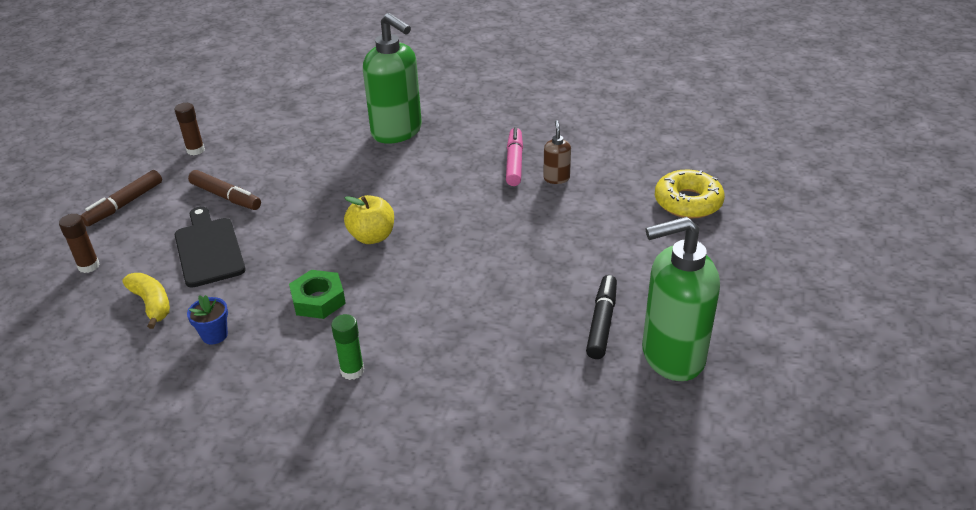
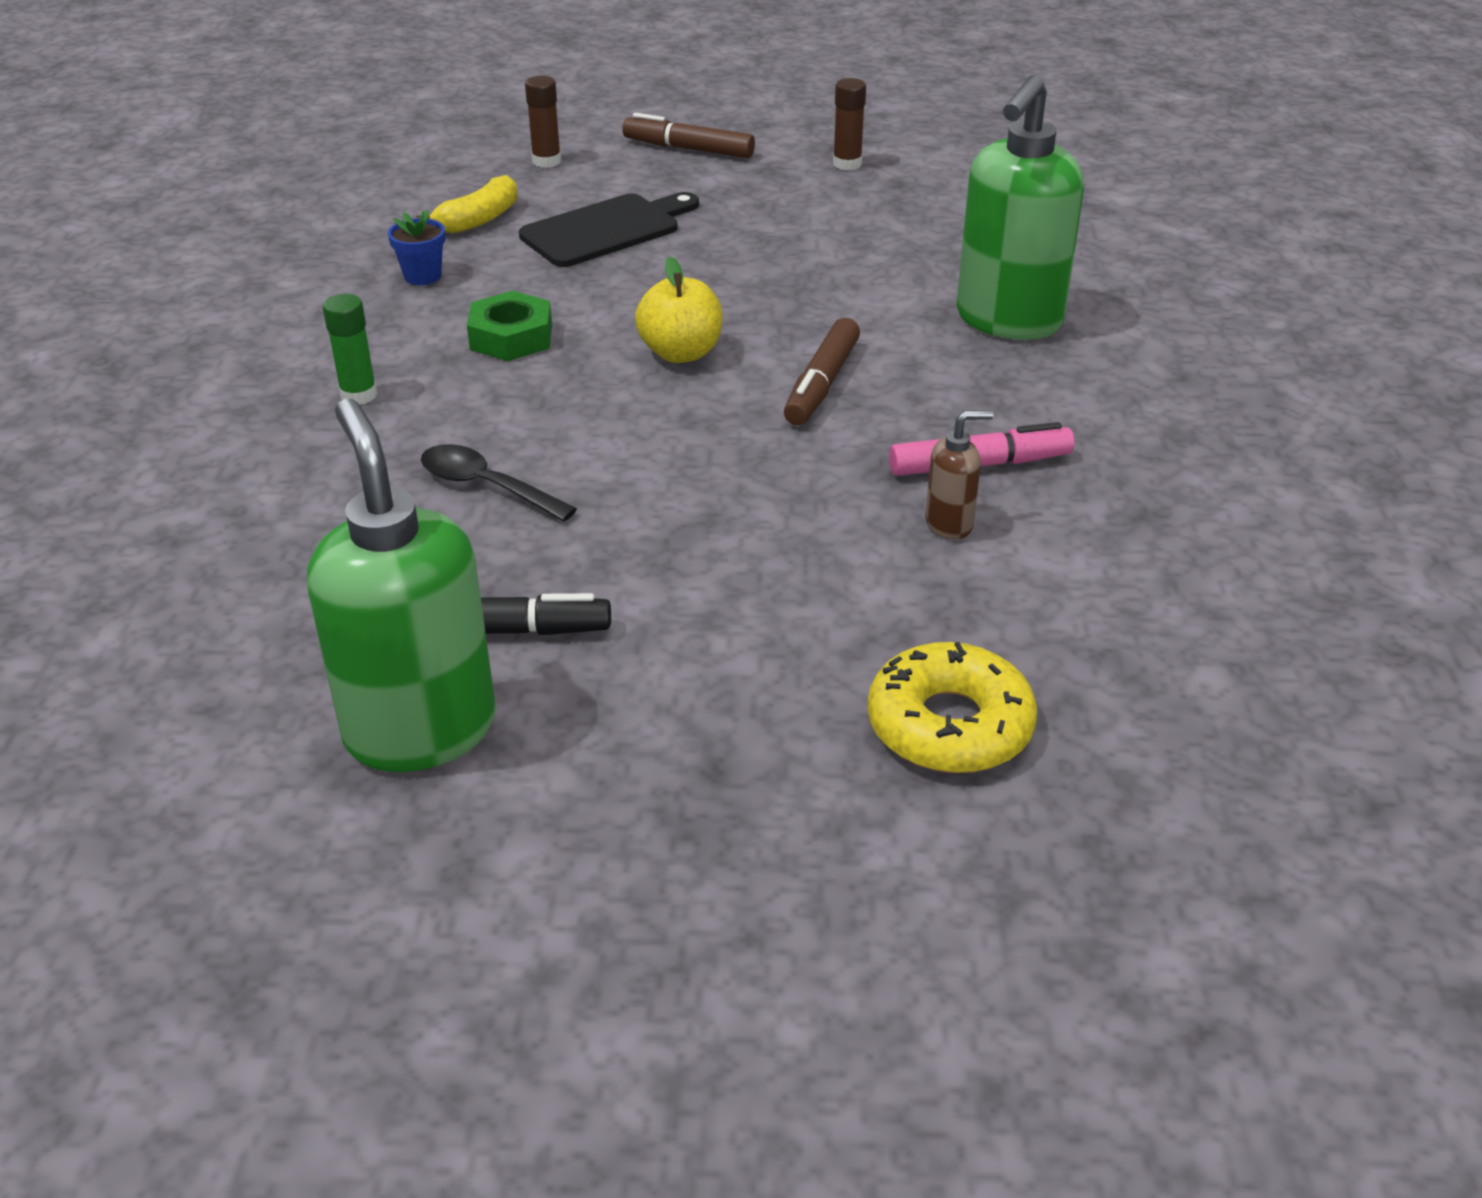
camera: 75 degrees right, 0 degrees up
(226, 197) = (738, 213): brown marker -> brown marker (821, 384)
(474, 321) = (486, 486): none -> black spoon

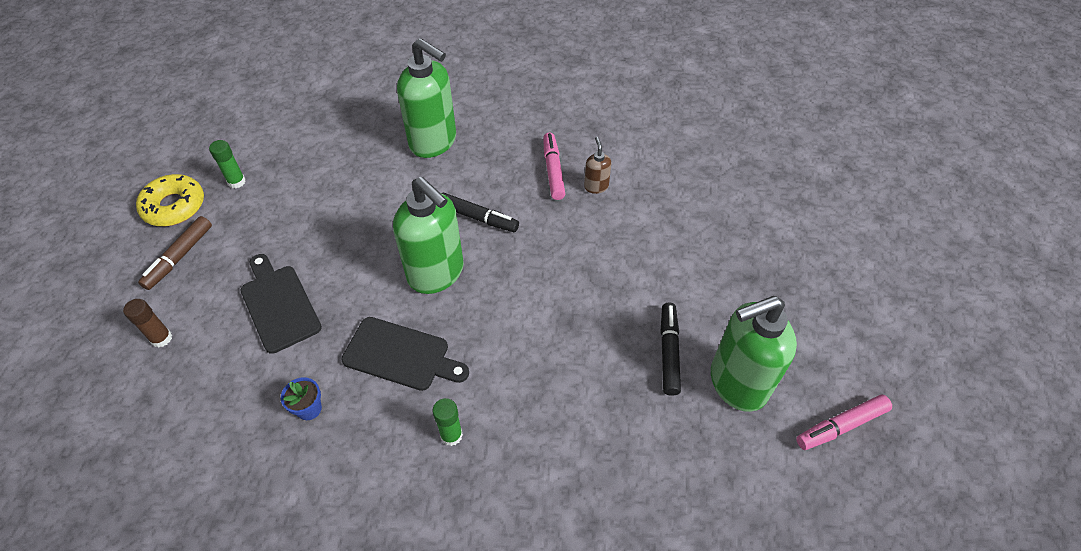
camera: 85 degrees left, 15 degrees up
(290, 899) = (841, 426): none -> pink marker
(479, 219) = (237, 378): yellow banana -> none
(486, 486) = (552, 363): black spoon -> none
(511, 337) = (401, 355): green nut -> black cutting board
(681, 353) = (436, 273): yellow apple -> green soap dispenser
(821, 384) = (478, 218): brown marker -> black marker
(847, 164) = (236, 182): brown glue stick -> green glue stick
(949, 725) = (720, 204): yellow donut -> yellow donut (174, 206)

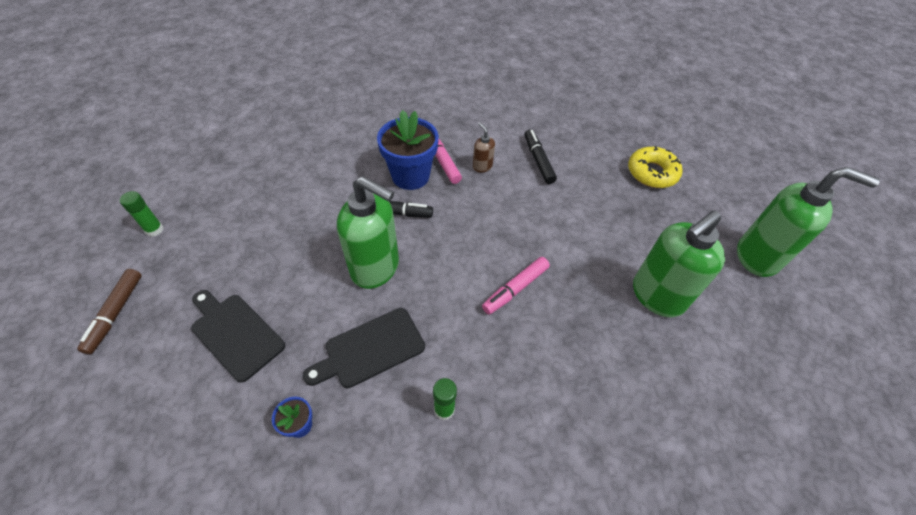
camera: 20 degrees left, 0 degrees up
(161, 338) = (120, 399): brown glue stick -> none
(174, 206) = (95, 266): yellow donut -> yellow donut (652, 173)
(401, 355) = (370, 349): black cutting board -> black cutting board turned 150 degrees clockwise
(433, 142) = (331, 158): green soap dispenser -> green soap dispenser (758, 257)
(511, 180) = (410, 176): none -> blue flower pot
(669, 352) = (595, 285): black marker -> black marker (538, 160)
(841, 426) = (745, 308): pink marker -> pink marker (515, 289)

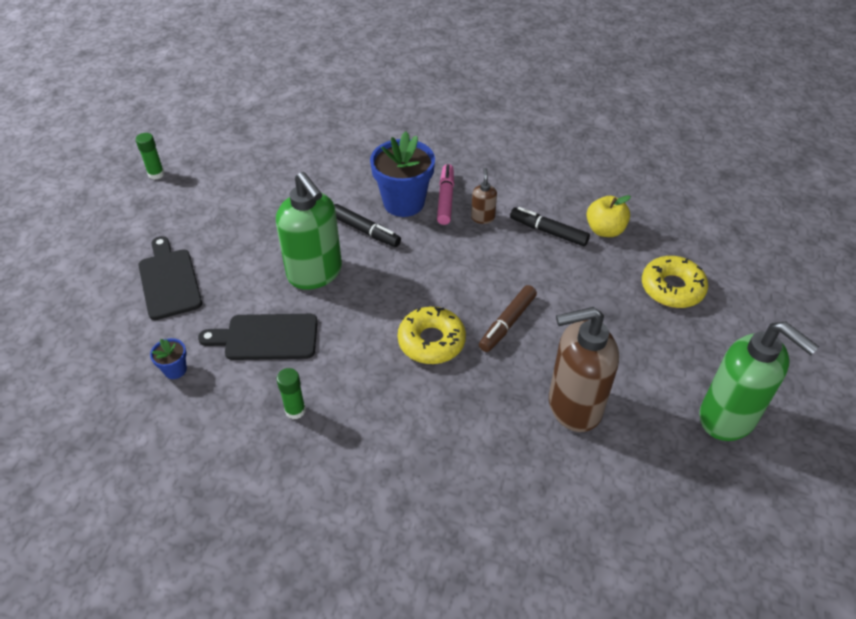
camera: 30 degrees right, 5 degrees down
(115, 313) = (92, 230): brown marker -> brown marker (507, 323)
(515, 289) = (431, 341): pink marker -> yellow donut
(538, 160) = (548, 231): black marker -> black marker turned 75 degrees counterclockwise
(576, 145) = (605, 230): none -> yellow apple
(657, 296) = (573, 406): green soap dispenser -> brown soap dispenser

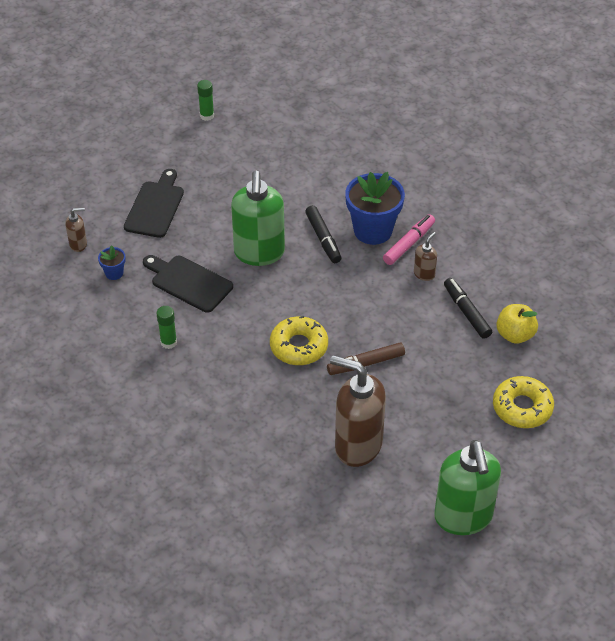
camera: 35 degrees right, 0 degrees up
(109, 360) = (78, 244): none -> brown soap dispenser

